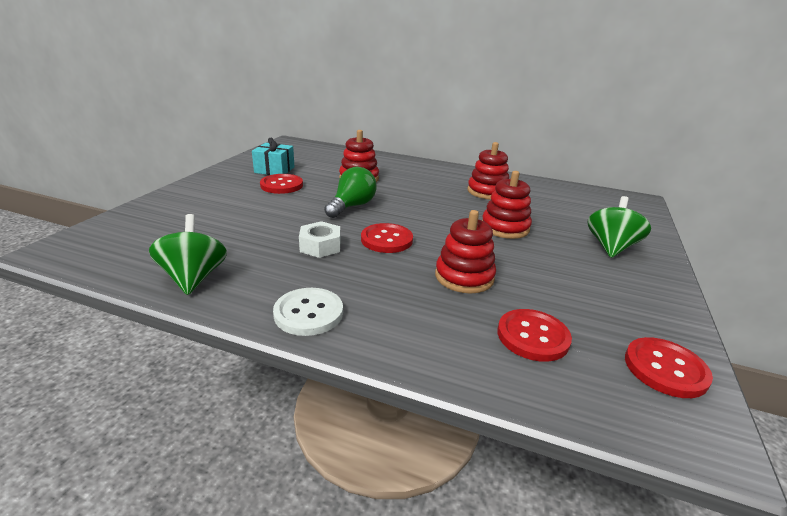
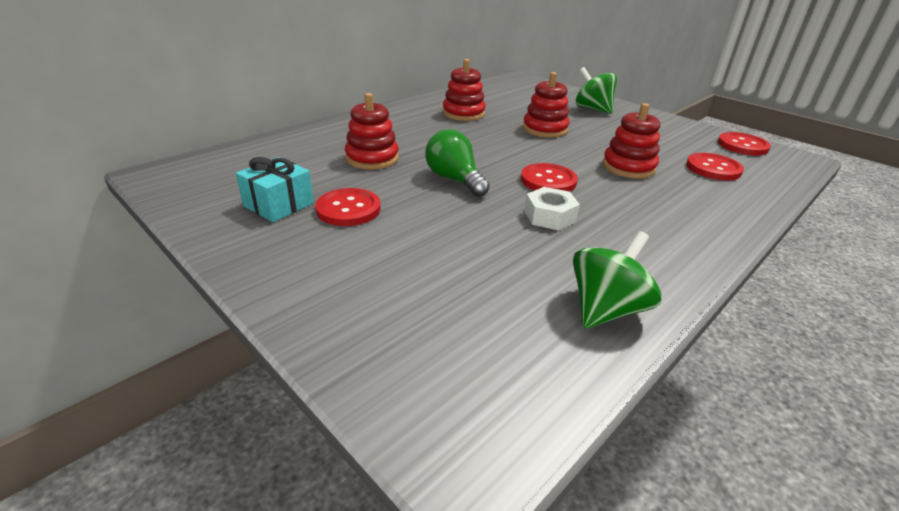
camera: 65 degrees left, 5 degrees up
(194, 278) = (606, 309): green spinning top -> green spinning top turned 120 degrees clockwise
(308, 313) = (685, 246): white button -> none

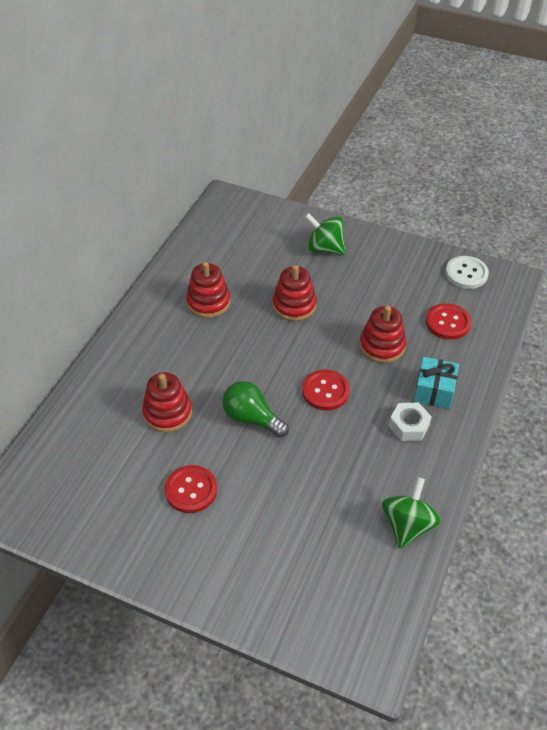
camera: 20 degrees left, 15 degrees up
(278, 204) = (134, 506): turquoise gift -> turquoise gift (434, 391)
(549, 216) = (342, 440): white nut -> white nut (409, 426)
(742, 146) = (466, 273): red button -> white button

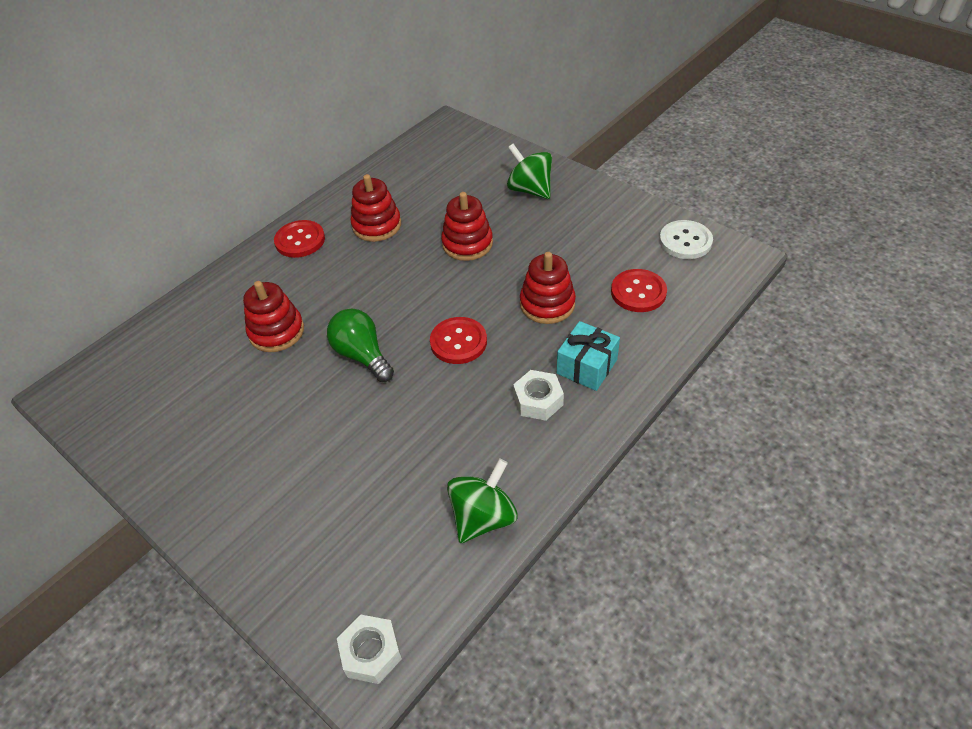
camera: 20 degrees right, 0 degrees up
(191, 490) = (259, 419): red button -> red button (300, 240)
(370, 645) = (371, 652): none -> white nut

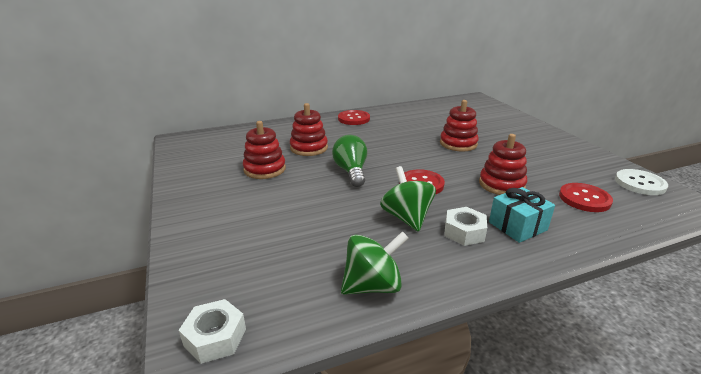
camera: 25 degrees right, 20 degrees down
(377, 225) = (404, 123): red stacking toy -> red stacking toy (264, 169)
(530, 190) = (518, 132): green spinning top -> green spinning top (406, 217)

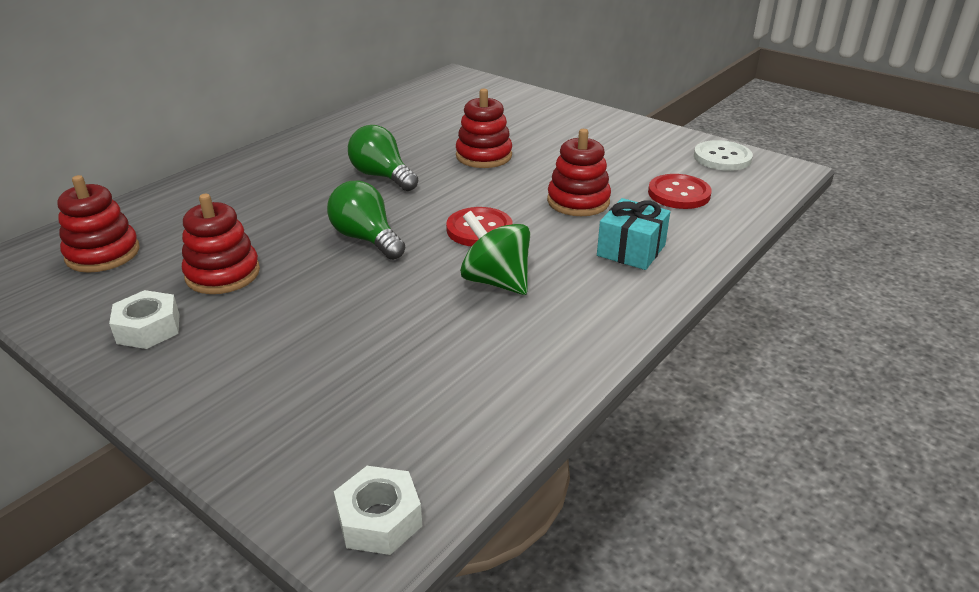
camera: 30 degrees left, 5 degrees up
(309, 148) = (265, 219): red stacking toy -> red stacking toy (103, 254)
(354, 119) = (296, 151): red button -> none
(372, 285) = (522, 380): green spinning top -> none
(388, 141) = (382, 176): none -> green light bulb
(464, 232) = (578, 277): white nut -> white nut (148, 328)

